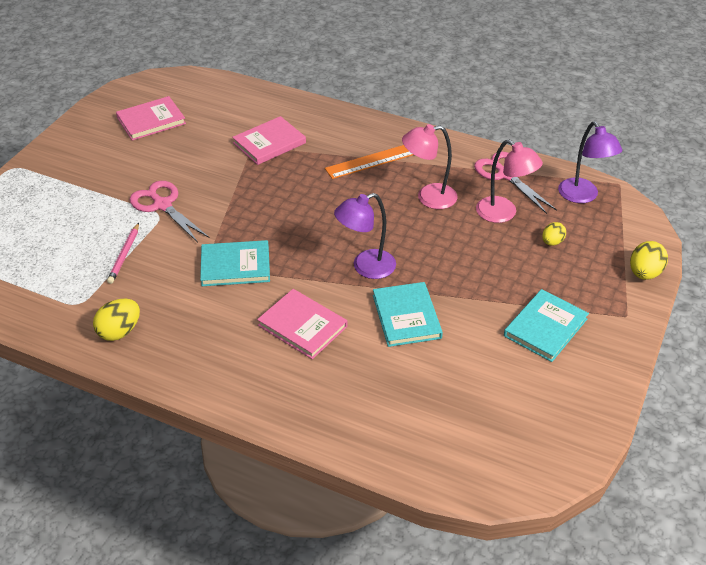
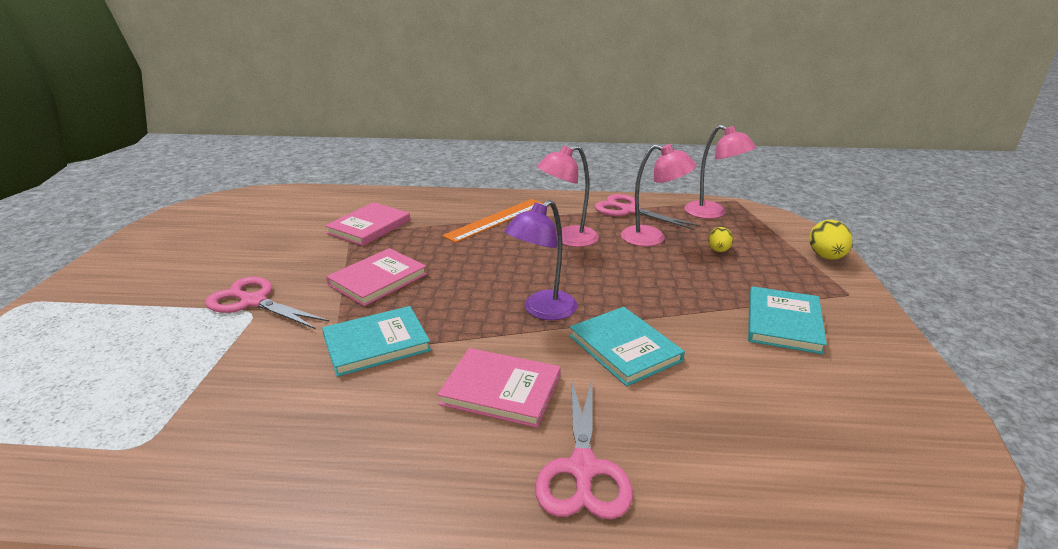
camera: 20 degrees left, 15 degrees down
(120, 331) = (221, 467): yellow egg -> none
(124, 255) = (209, 365): pink pencil -> none
(151, 120) = (219, 231): pink book -> pink book (378, 279)
(325, 393) = (583, 469): none -> pink scissors
(582, 196) = (712, 213): purple lamp -> pink lamp

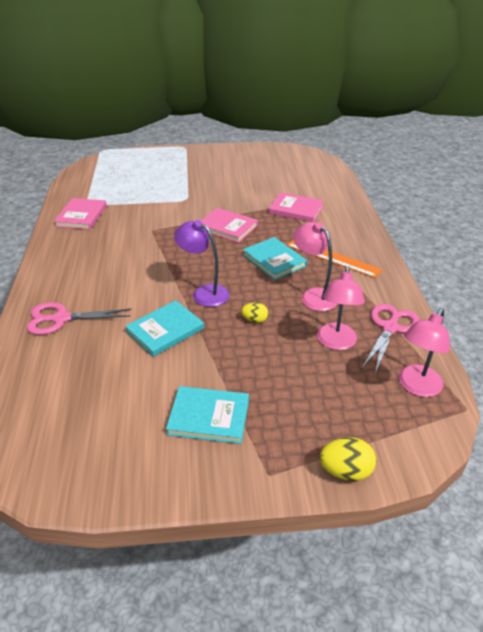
camera: 80 degrees right, 10 degrees up
(253, 302) = (195, 197): pink scissors -> none
(376, 343) = (161, 240): turquoise book -> turquoise book (274, 260)
(501, 390) = (122, 286): pink book -> pink book (81, 216)
(718, 250) = (328, 386): yellow egg -> yellow egg (254, 320)

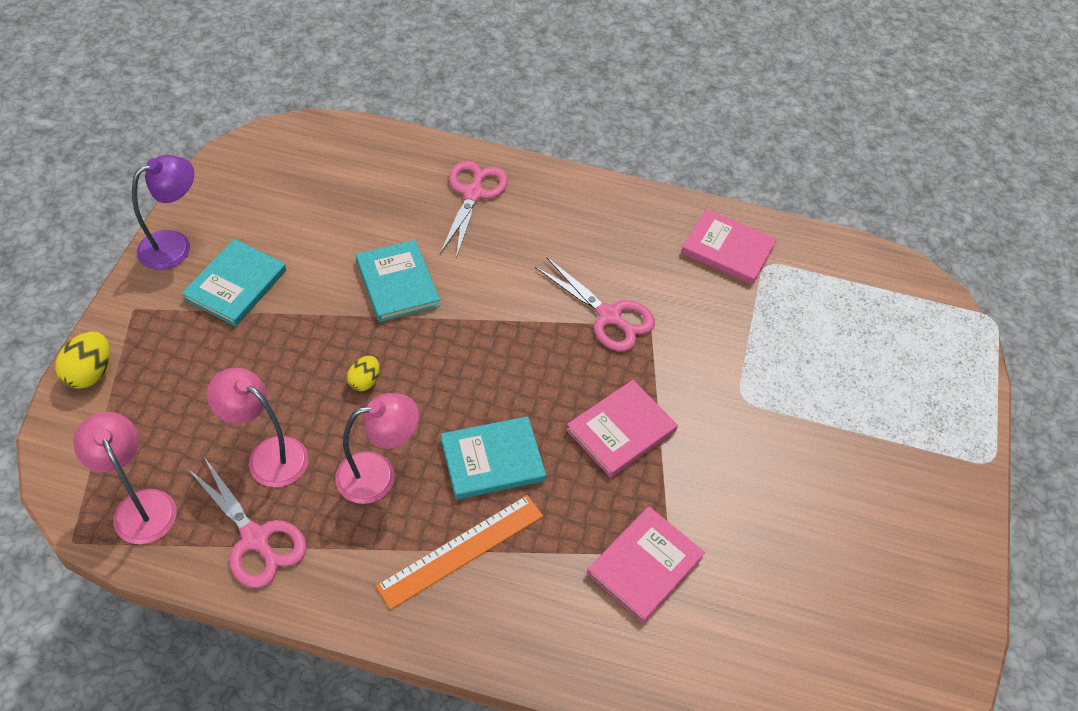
camera: 105 degrees right, 15 degrees up
(151, 244) = (609, 316): none -> pink scissors
(204, 293) = (453, 344): purple lamp -> purple lamp (175, 245)

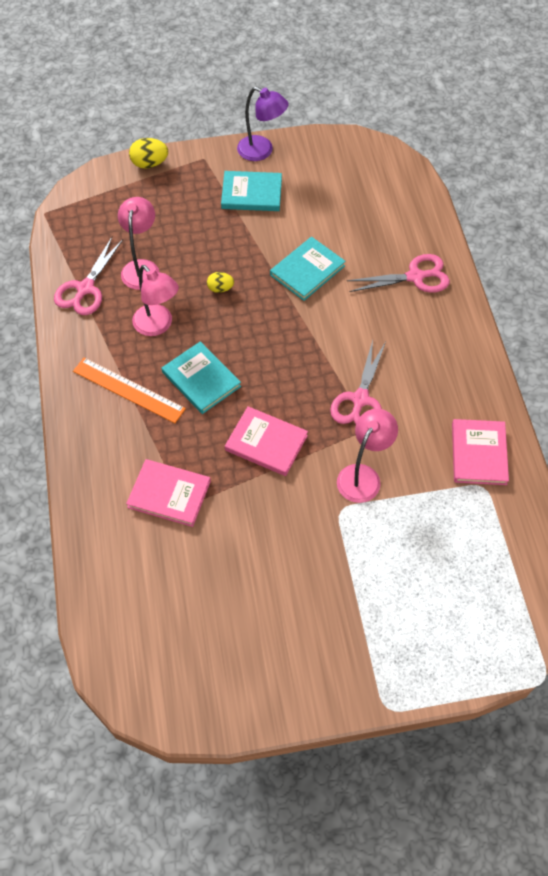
camera: 70 degrees right, 5 degrees up
(140, 505) = (79, 229): pink lamp -> pink lamp (363, 476)

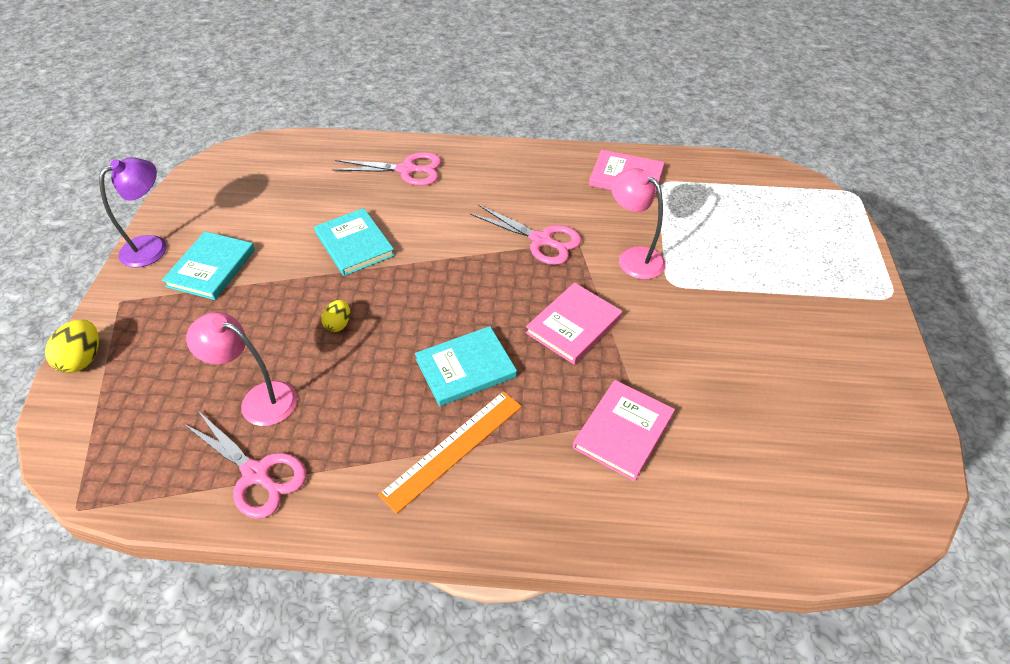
camera: 75 degrees left, 10 degrees down
(158, 326) = (364, 398): pink lamp -> none
(415, 277) = (406, 170): pink scissors -> pink scissors turned 90 degrees clockwise

